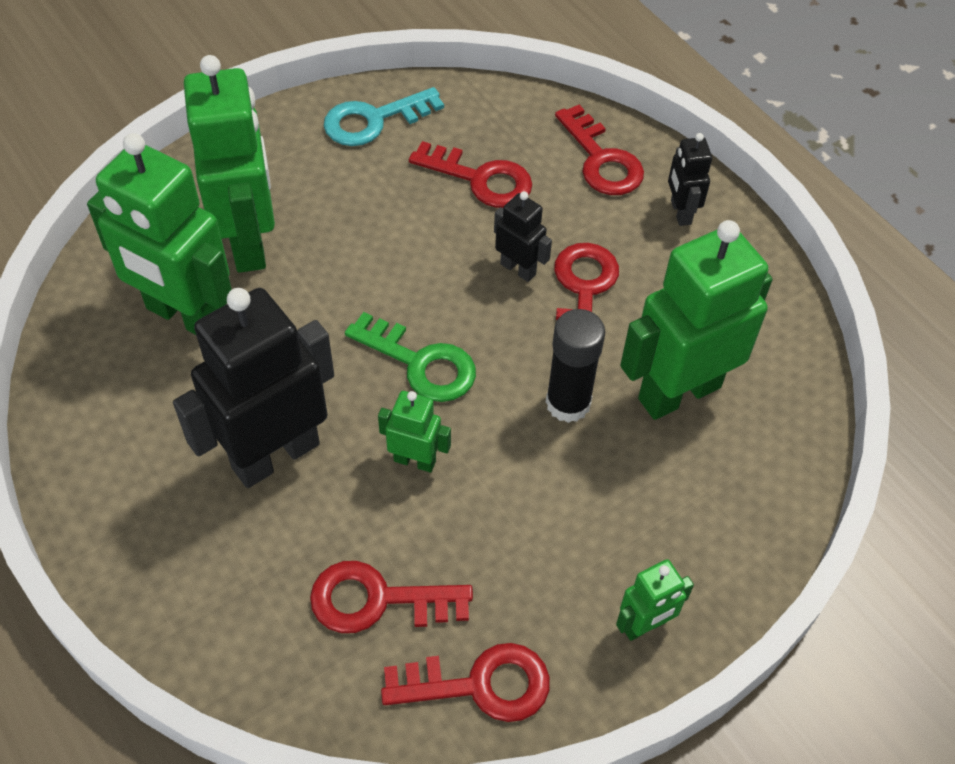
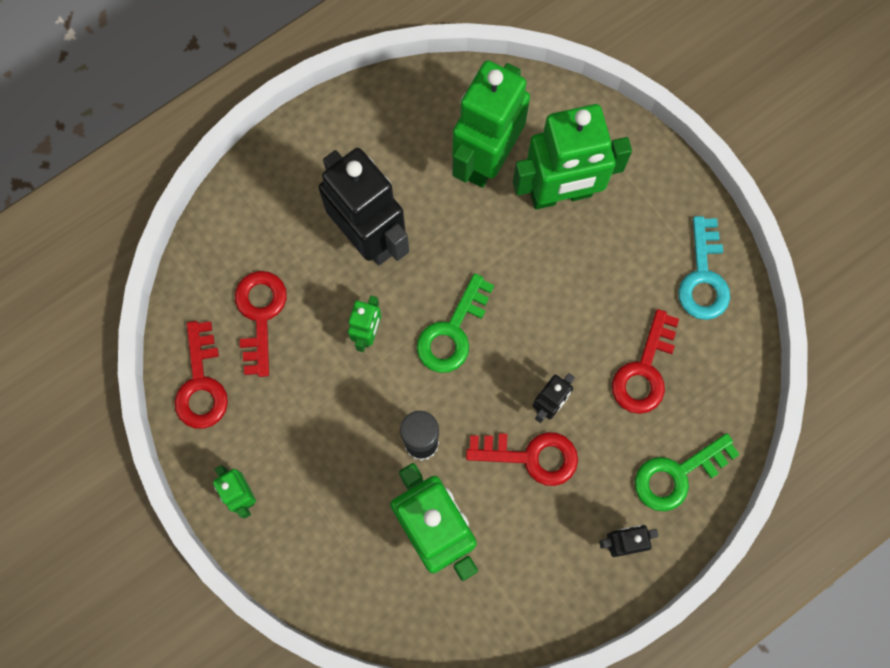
camera: 90 degrees right, 20 degrees up
(373, 120) = (703, 278): turquoise key -> turquoise key turned 150 degrees counterclockwise
(602, 160) = (677, 475): red key -> green key

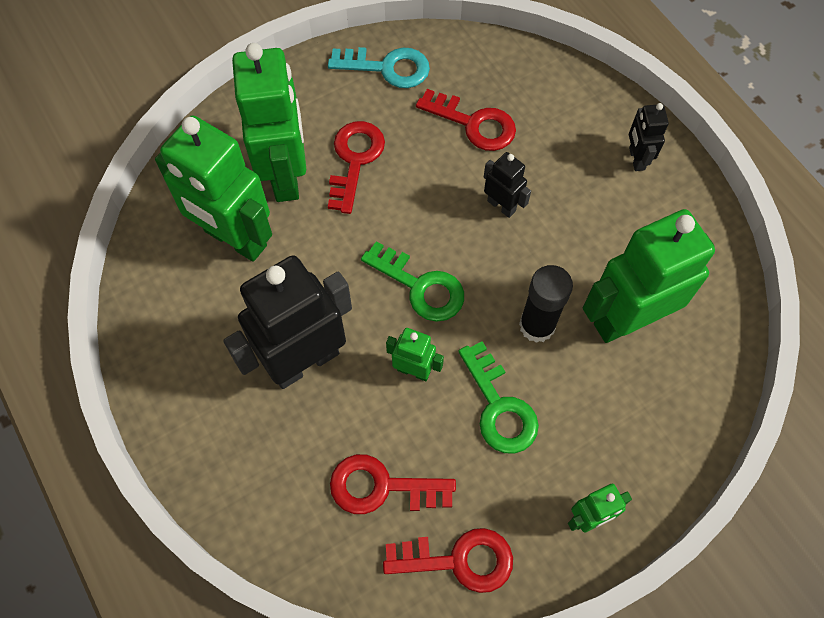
camera: 85 degrees left, 10 degrees down
(531, 456) = (553, 226): red key -> red key (354, 160)
(677, 475) = (574, 109): green key -> green key (499, 407)

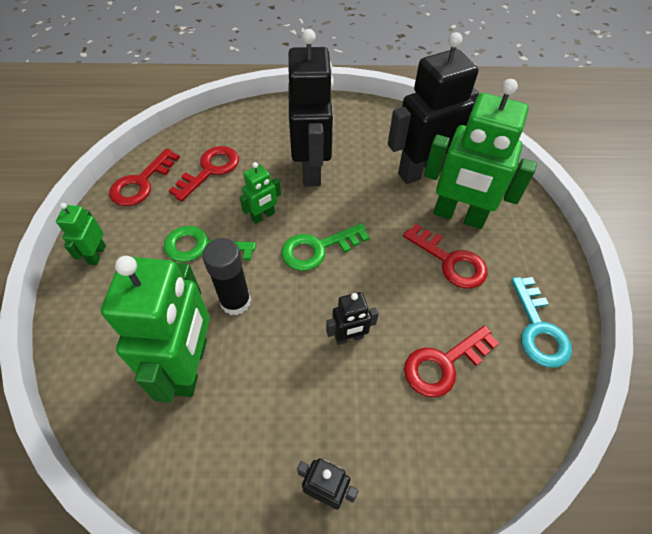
camera: 120 degrees right, 10 degrees down
(235, 239) = (421, 171): green robot -> black robot
(388, 68) = (538, 329): turquoise key -> turquoise key turned 45 degrees counterclockwise

